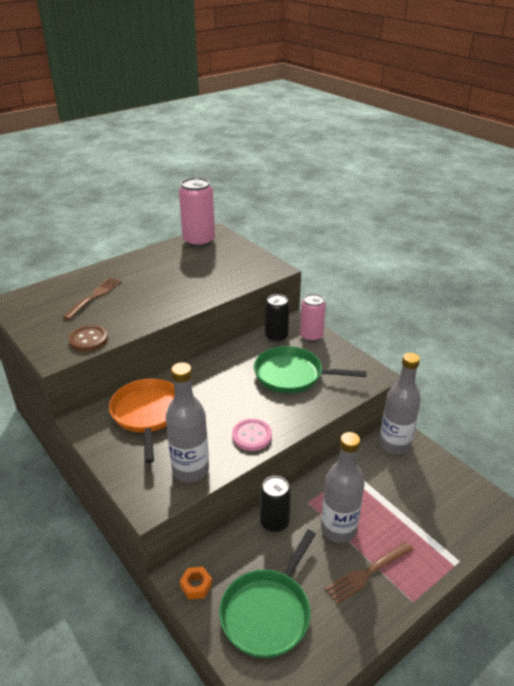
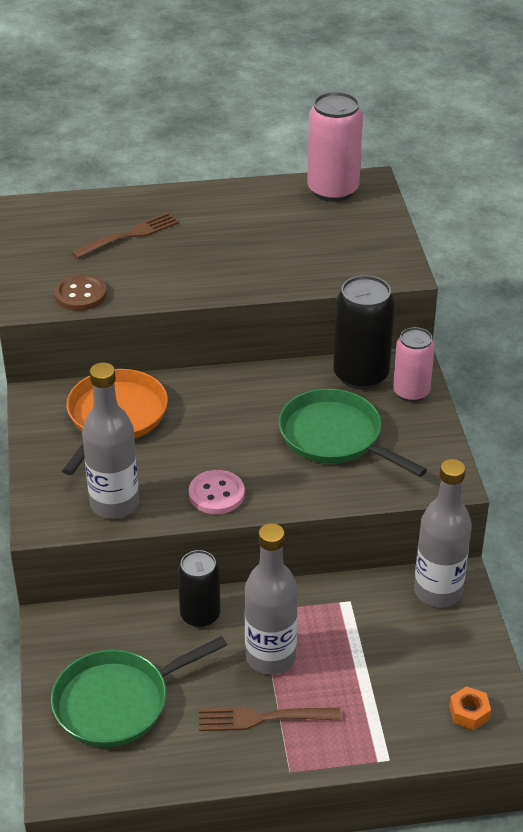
camera: 30 degrees right, 5 degrees up
(196, 586) = (62, 640): orange nut -> orange nut (469, 712)
(276, 336) = (361, 375): black can -> black can, size x1.53

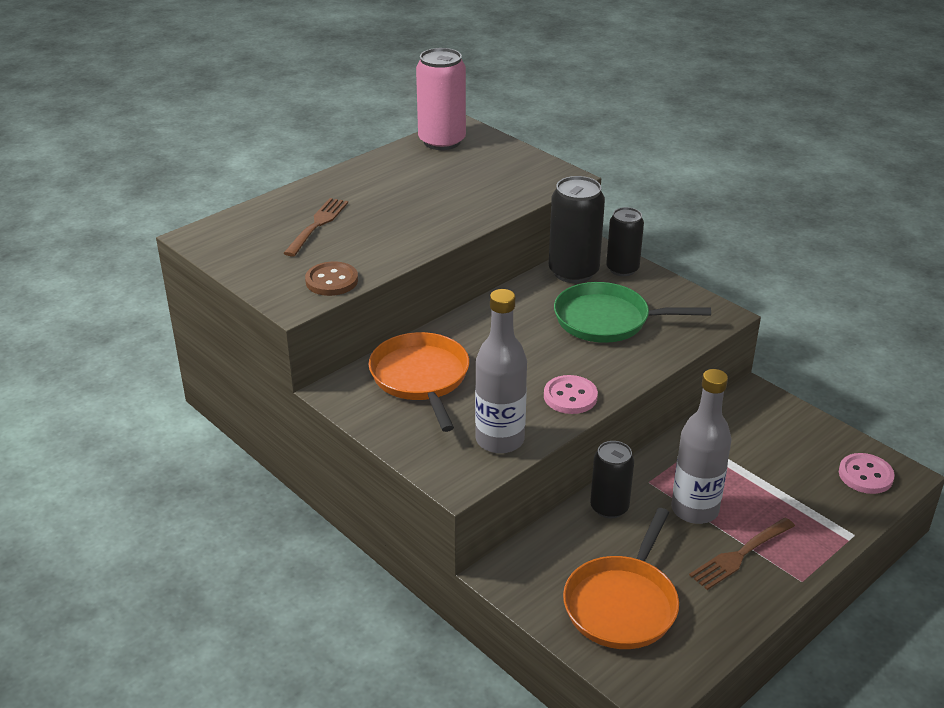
camera: 35 degrees left, 5 degrees down
(117, 702) = (622, 604): green pan -> orange pan
(411, 392) = (622, 269): pink can -> black can
(438, 591) = (752, 408): grey bottle -> none
(469, 712) = (865, 475): orange nut -> pink button

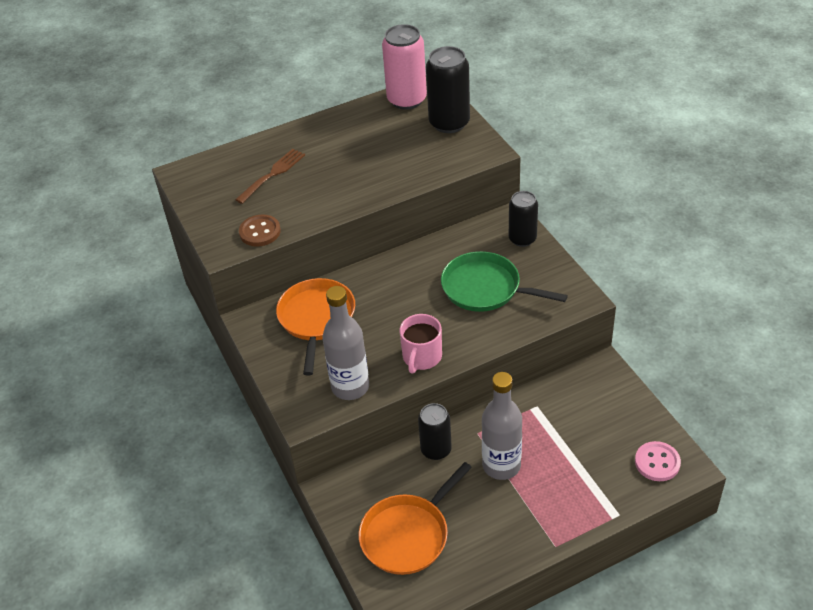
camera: 20 degrees right, 10 degrees up
(570, 396) = (421, 357): pink button -> pink mug
(573, 272) = (480, 235): black can -> black can (449, 123)
(740, 555) = (517, 513): brown fork -> none

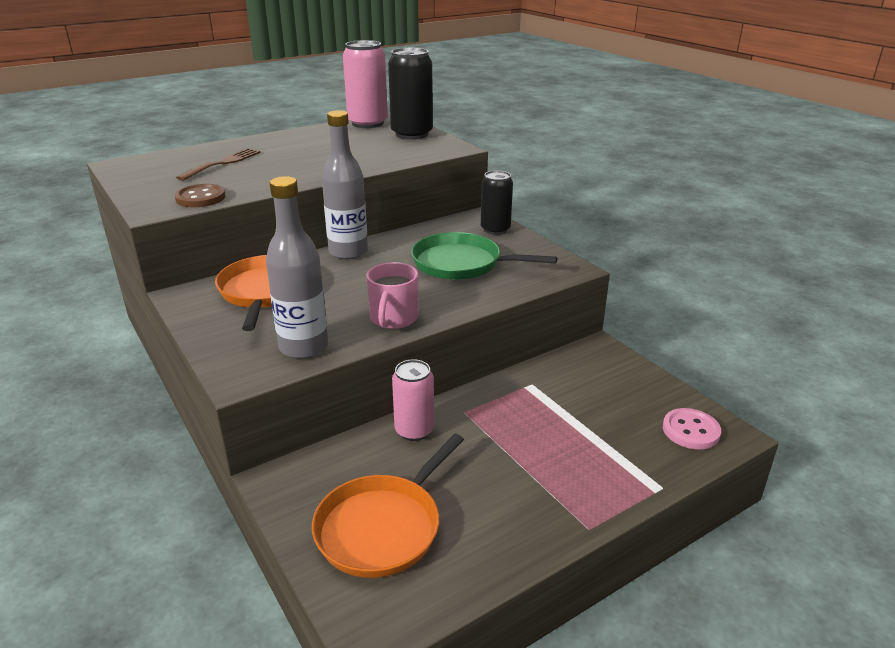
camera: 10 degrees left, 15 degrees down
(436, 450) = (414, 430): black can -> pink can
(501, 465) = (499, 443): grey bottle -> grey bottle (348, 252)

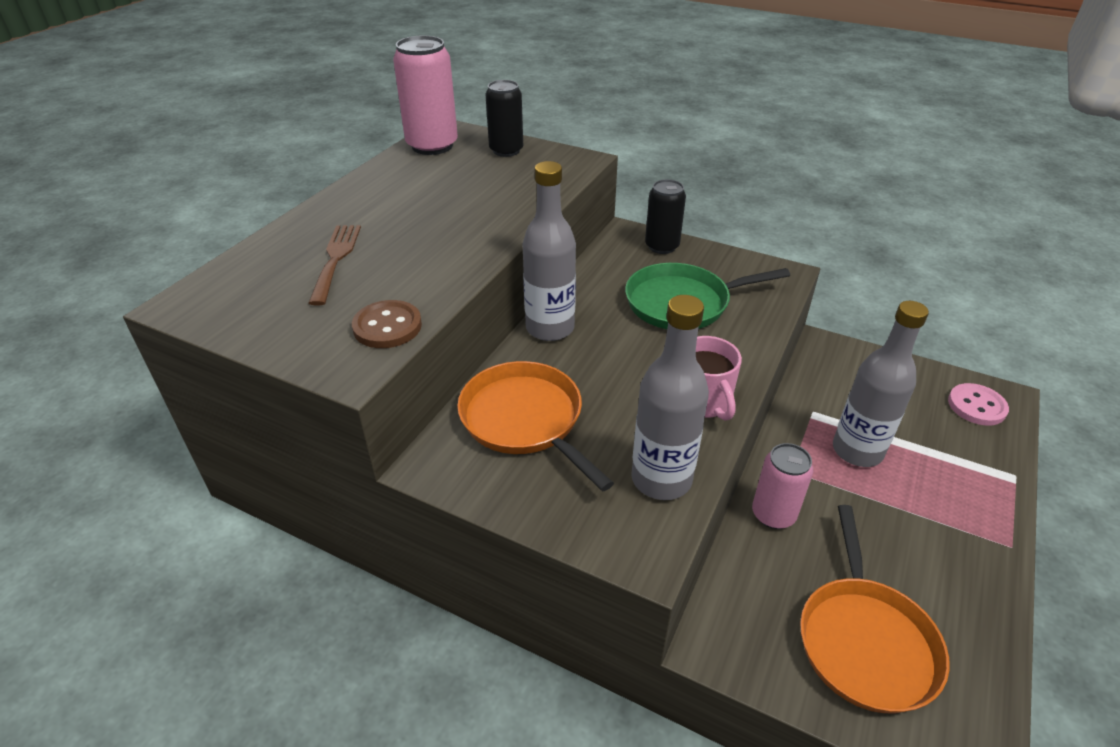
camera: 30 degrees left, 10 degrees up
(412, 134) = (506, 150): black can -> black can, size x0.65
(535, 419) = (857, 451): none -> grey bottle

